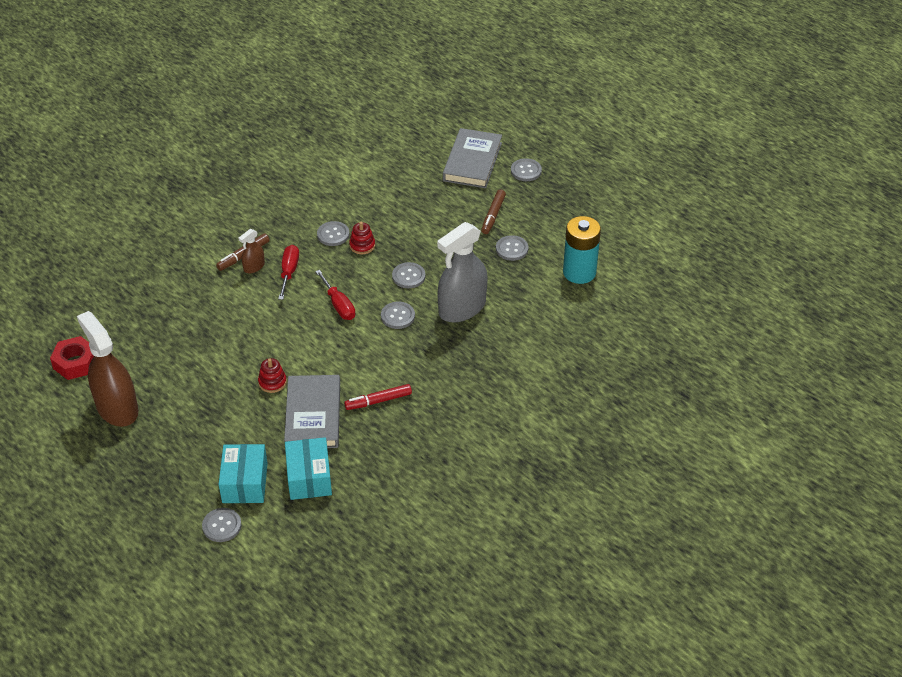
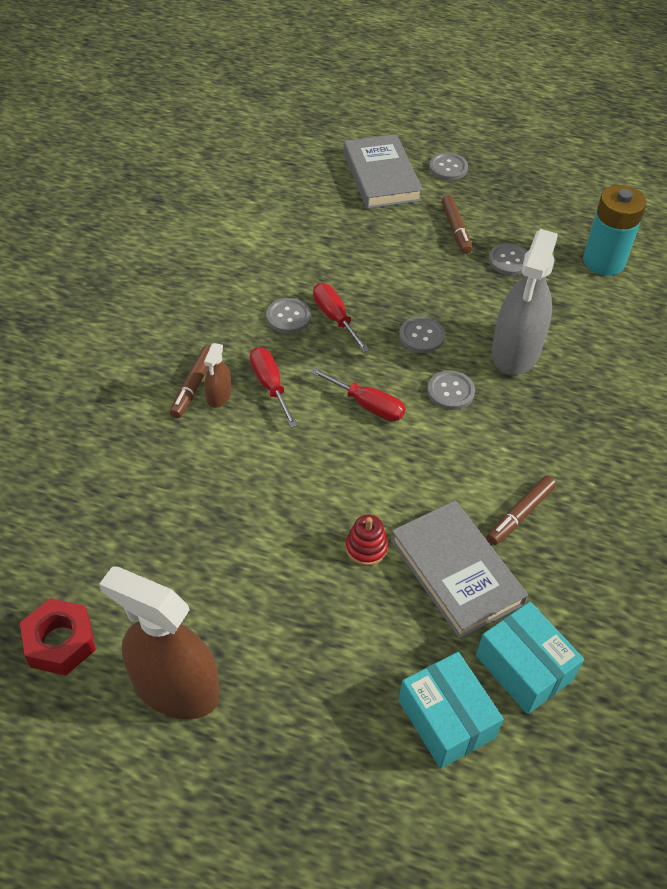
camera: 30 degrees left, 5 degrees up
(222, 526) = (468, 807): grey button -> none
(362, 245) = (335, 318): red stacking toy -> red screwdriver
(378, 401) = (520, 514): red marker -> brown marker

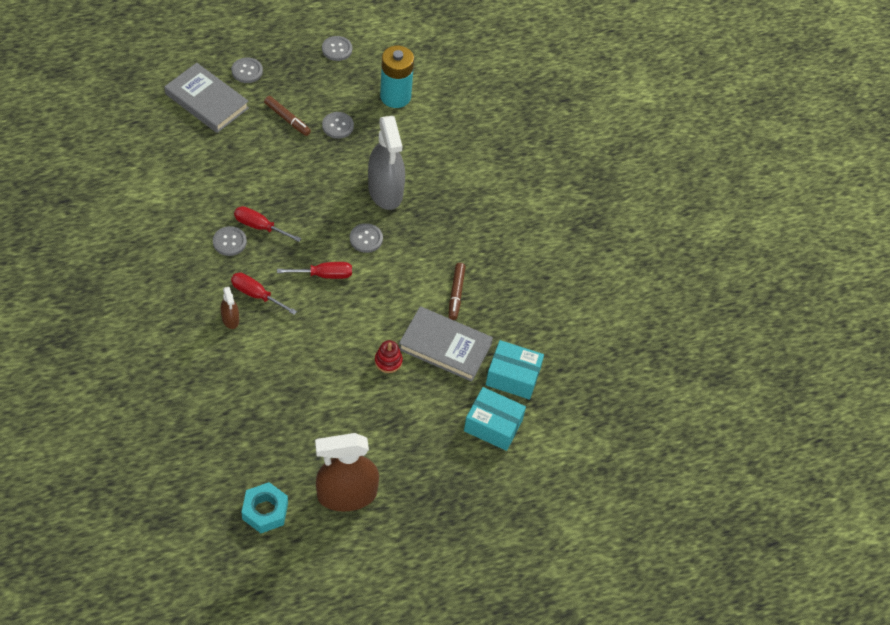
camera: 40 degrees left, 5 degrees up
(60, 642) = (265, 511): red nut -> turquoise nut
(193, 386) = (209, 321): brown marker -> none
(421, 336) = (322, 210): grey button -> grey button (337, 49)

